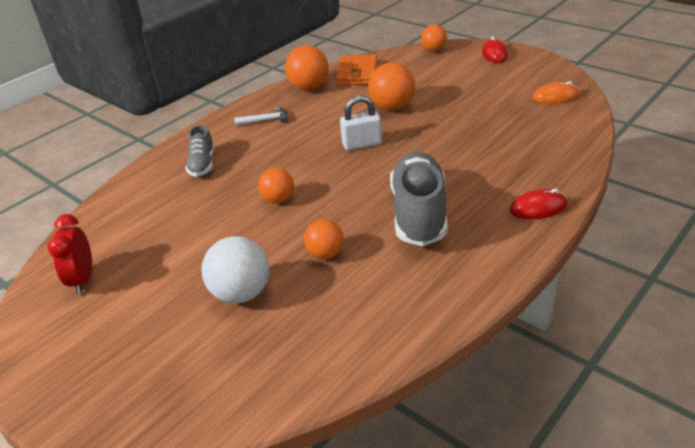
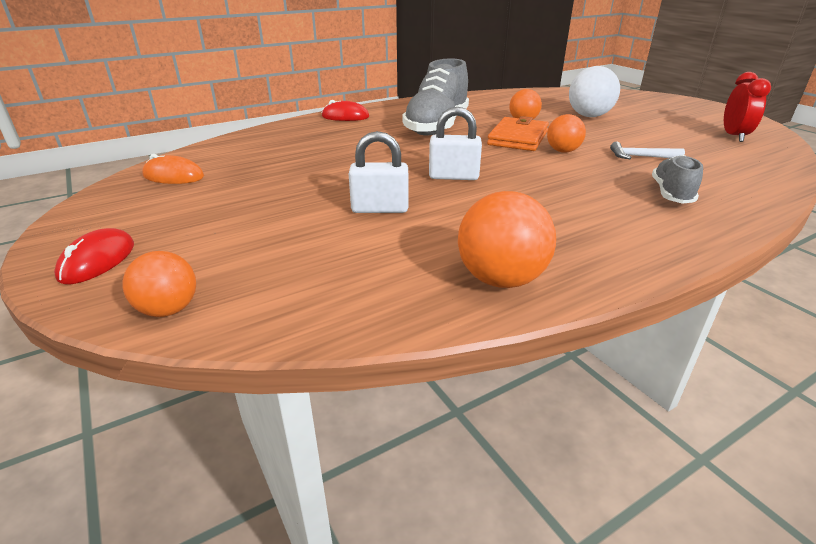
camera: 165 degrees left, 5 degrees down
(265, 120) = (589, 233): white hammer -> white hammer (641, 157)
(357, 73) = (384, 288): orange wallet -> orange wallet (518, 138)
(392, 107) = (380, 209): orange ball -> white padlock

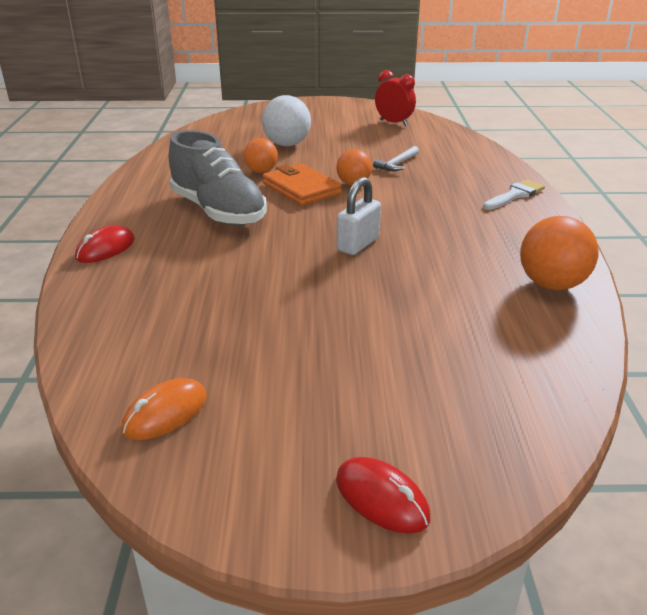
camera: 60 degrees left, 0 degrees up
(169, 310) = (518, 453): orange ball -> none
(380, 209) = (395, 298): white padlock -> none
(671, 194) = (469, 182): grey shoe -> none
(691, 222) = (515, 195): none -> white brush

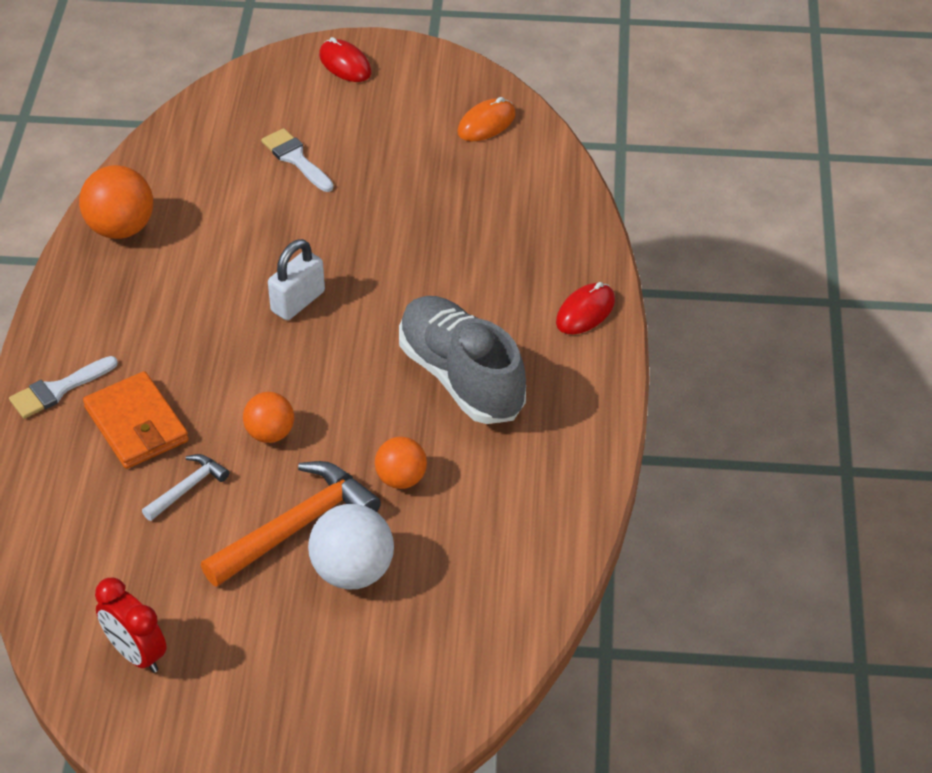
camera: 175 degrees left, 15 degrees up
(301, 189) = (347, 425): orange wallet -> orange wallet (136, 424)
(324, 155) = (296, 527): none -> orange hammer
(405, 356) = (296, 158): none -> white brush

